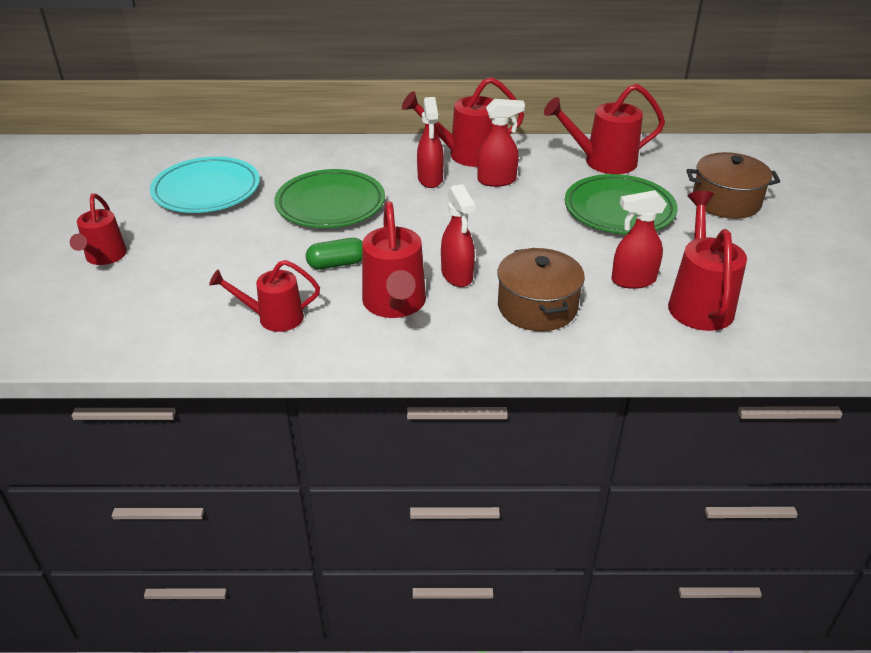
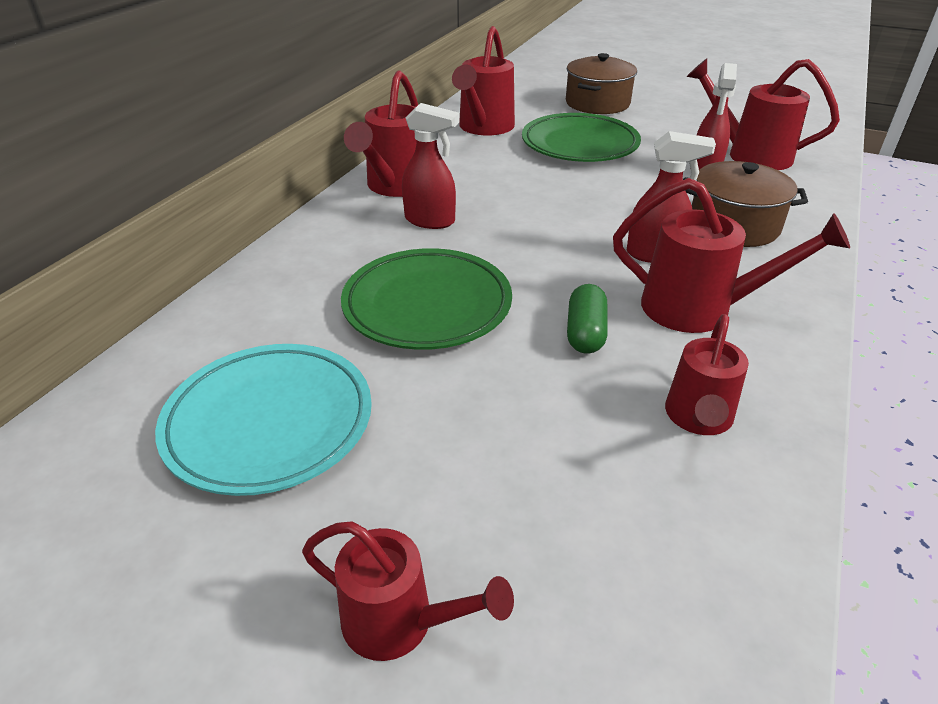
camera: 65 degrees left, 0 degrees up
(497, 181) = (471, 184): red spray bottle -> none

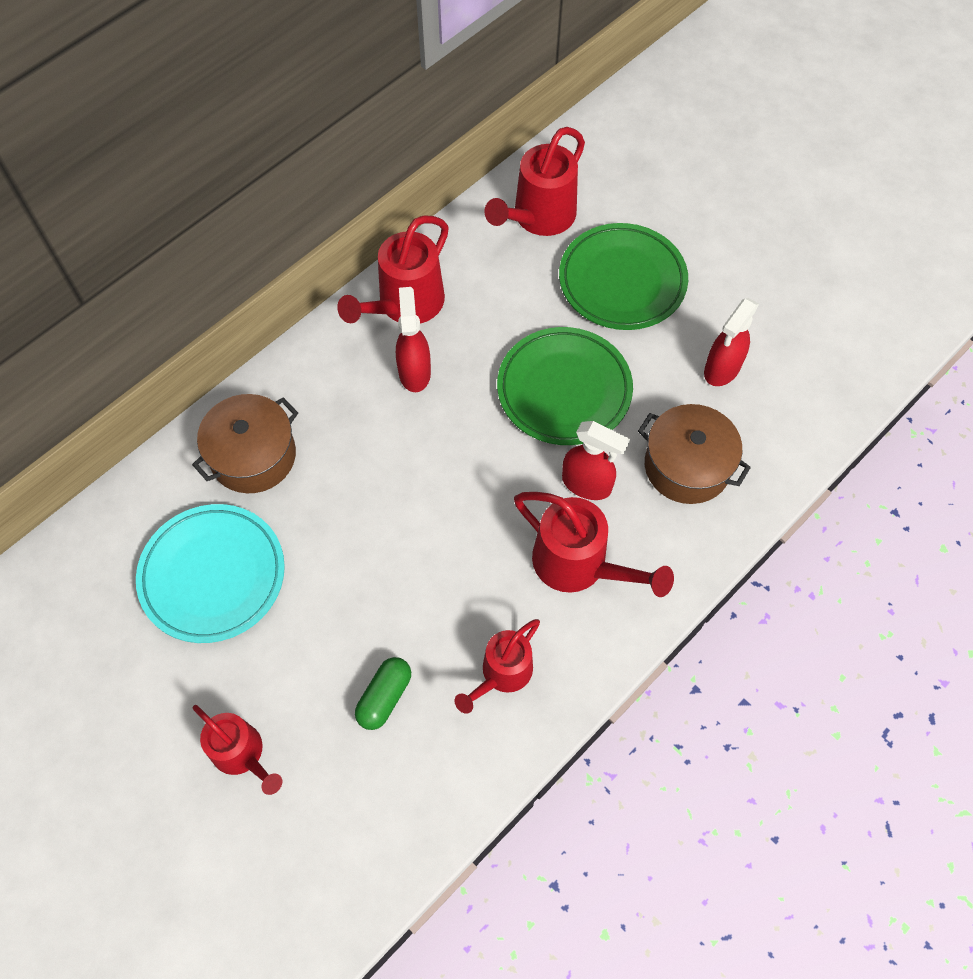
camera: 20 degrees right, 25 degrees up
(427, 305) = (365, 488): green plate -> green plate (564, 390)
(430, 221) = (414, 372): red spray bottle -> red spray bottle turned 135 degrees counterclockwise
(585, 333) = (471, 561): green capsule -> green capsule (384, 697)
(597, 103) = (691, 199): brown pot -> brown pot (253, 456)
(749, 155) = (790, 354): red watering can -> none

